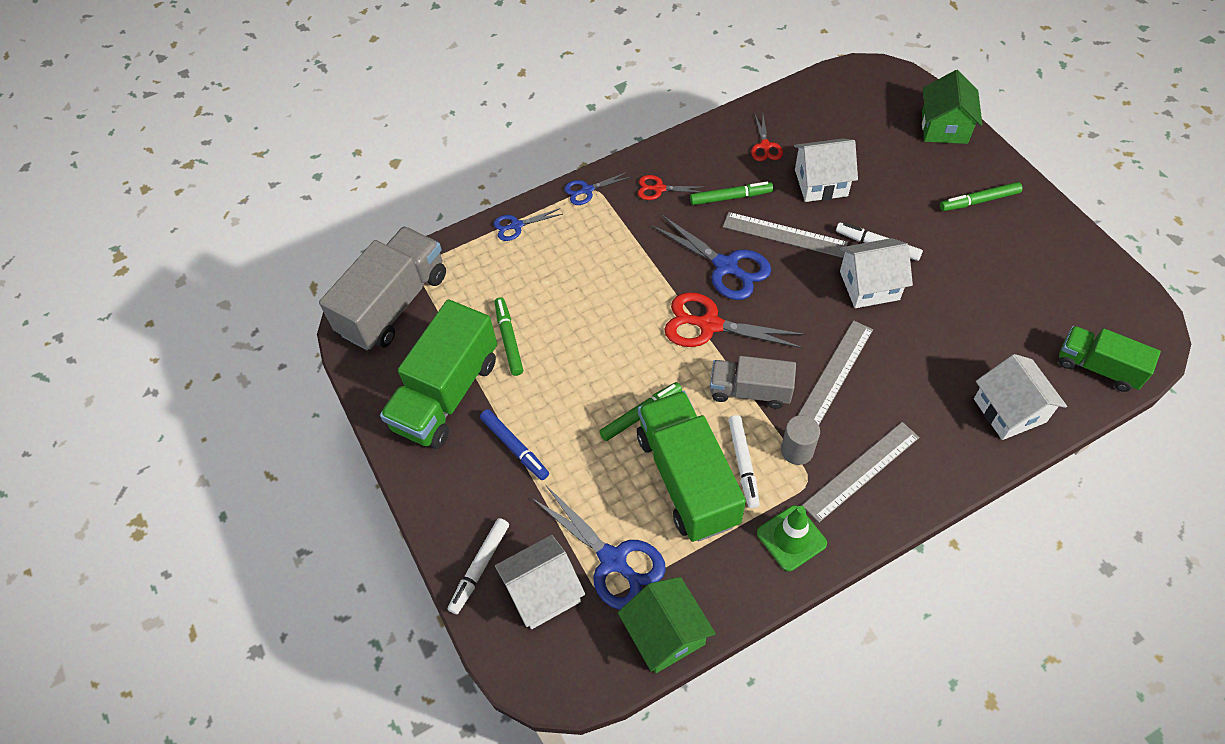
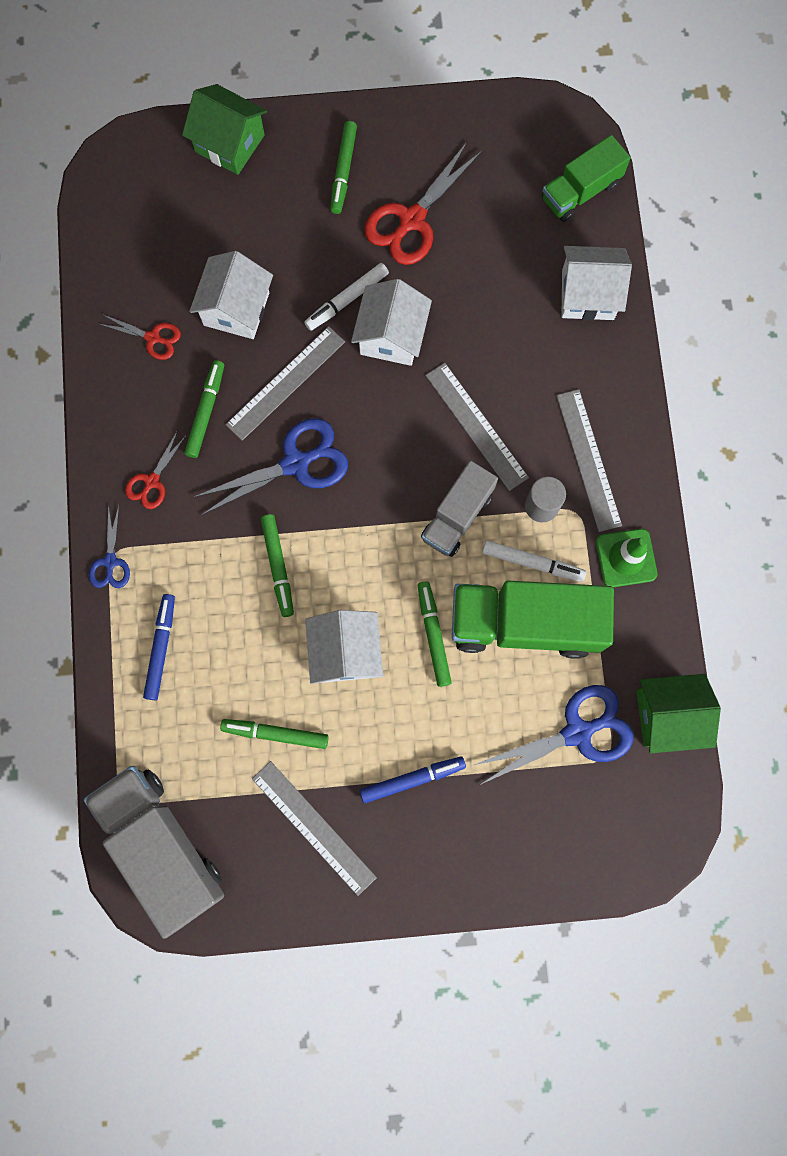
camera: 70 degrees left, 20 degrees up
(447, 394) = (313, 827): green truck -> grey ruler
(480, 567) = (529, 865): white marker -> none
(516, 226) = (120, 663): blue scissors -> none
(539, 244) = (161, 648): none -> blue marker
(543, 591) = (580, 812): white house -> white house (345, 652)
(639, 288) = (278, 566): none -> green marker
(709, 325) = (360, 516): red scissors -> red scissors (412, 220)

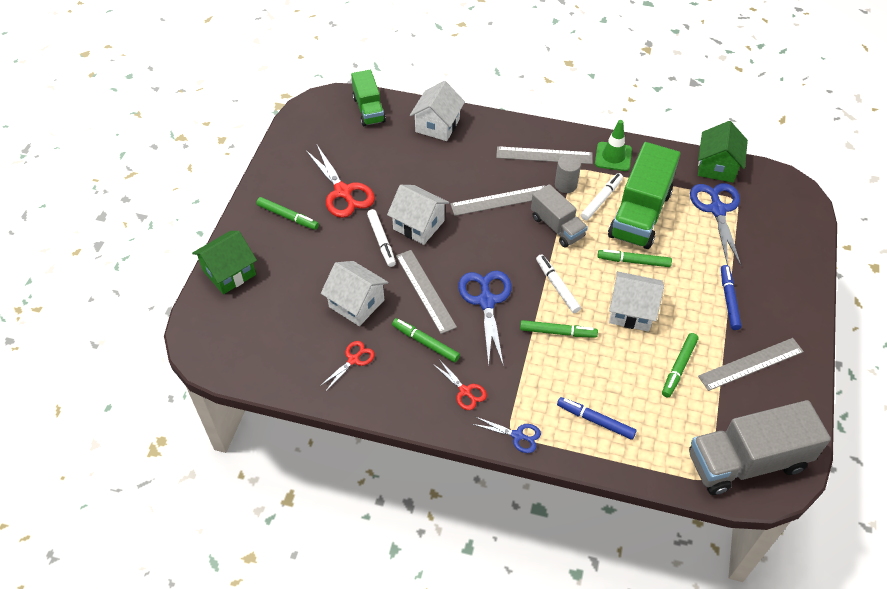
camera: 70 degrees left, 25 degrees down
(352, 545) = (557, 286): none -> white marker

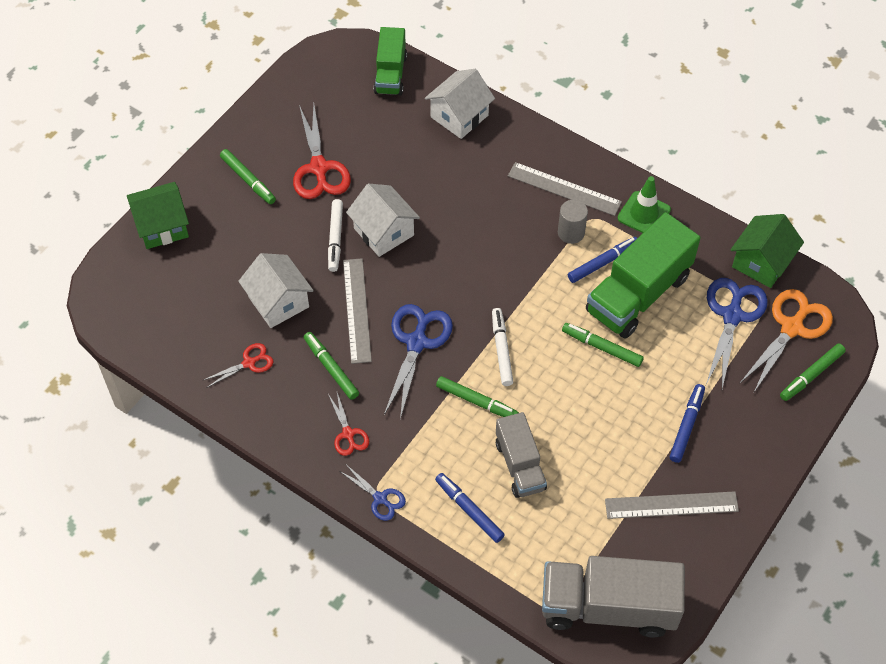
camera: 20 degrees right, 5 degrees up
(500, 200) = (487, 229): grey ruler -> none
(557, 227) = (536, 280): grey truck -> grey truck (520, 465)
(601, 199) = (603, 263): white marker -> blue marker
(631, 311) = (569, 404): white house -> none
(679, 367) = (589, 483): green marker -> green marker (811, 375)
(764, 206) = (792, 328): none -> orange scissors

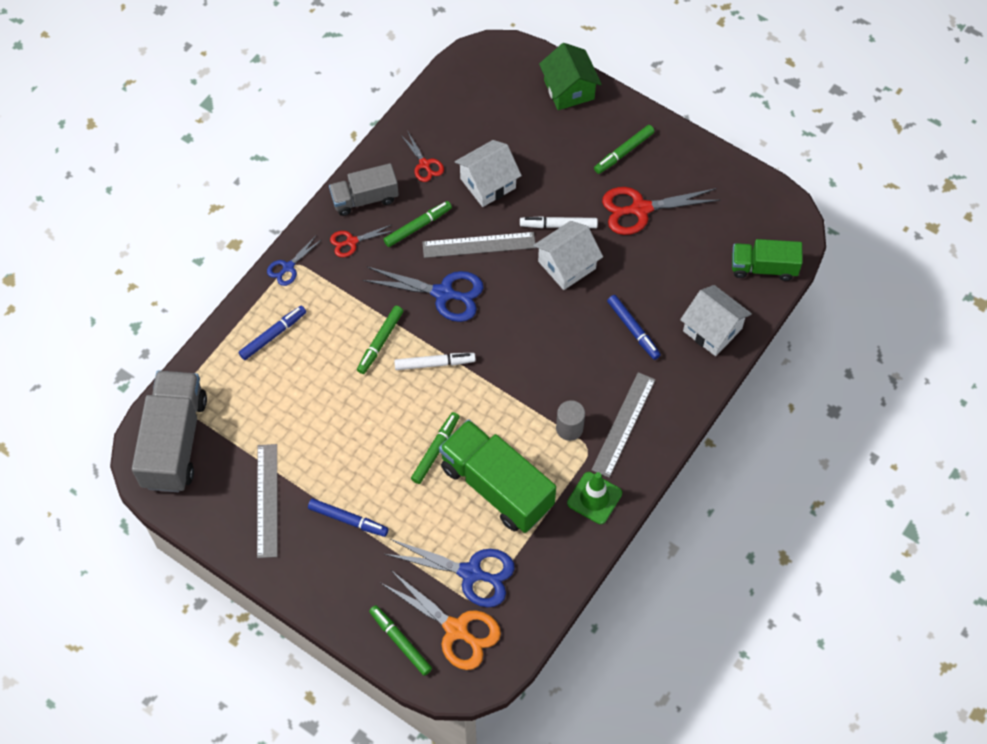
camera: 90 degrees right, 5 degrees up
(520, 465) = (314, 376): grey truck -> grey truck (365, 198)
(603, 263) = (533, 456): blue marker -> blue marker (633, 329)
(761, 262) = (535, 608): green house -> none

